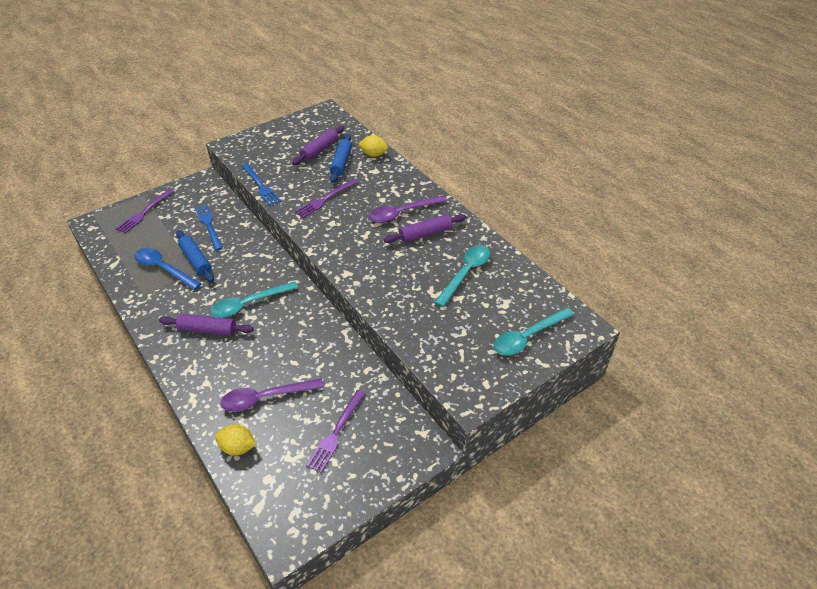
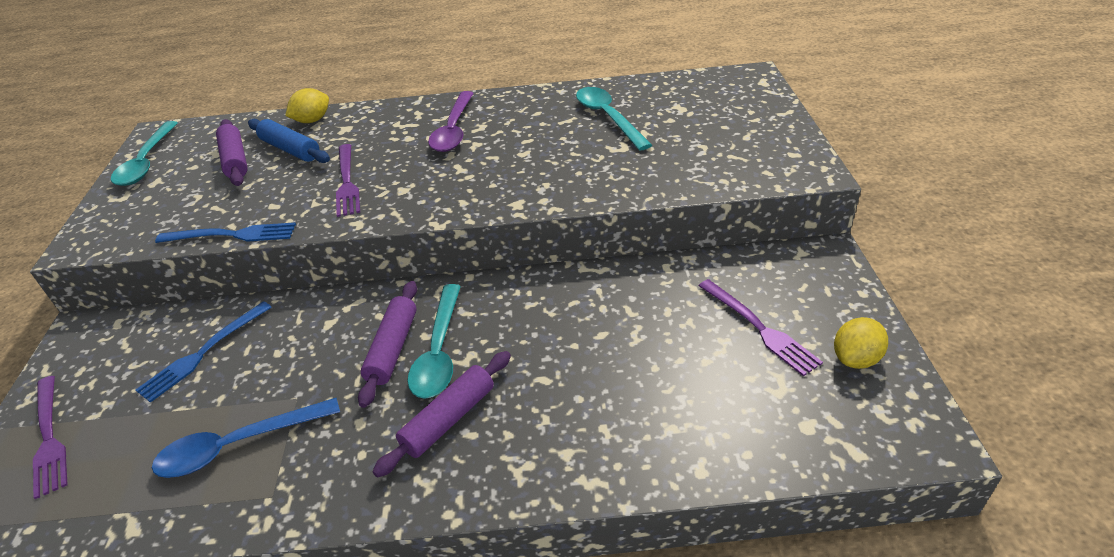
camera: 55 degrees left, 5 degrees down
(196, 260) = (269, 392): blue rolling pin -> none
(208, 225) = (203, 353): blue fork -> blue fork turned 60 degrees counterclockwise
(238, 447) = (729, 446): yellow lemon -> yellow lemon (856, 359)
(265, 398) = (649, 385): purple spoon -> none
(425, 234) = (511, 125): purple rolling pin -> purple rolling pin (392, 348)
(528, 337) = (741, 109): turquoise spoon -> turquoise spoon (147, 162)

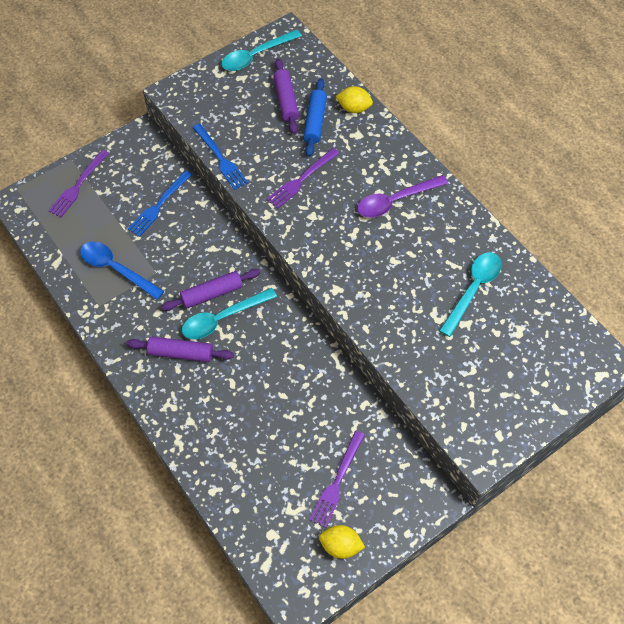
camera: 55 degrees right, 20 degrees up
(203, 353) = (159, 205): blue fork -> blue fork turned 60 degrees counterclockwise
(235, 160) = (286, 101): purple rolling pin -> purple rolling pin turned 45 degrees counterclockwise

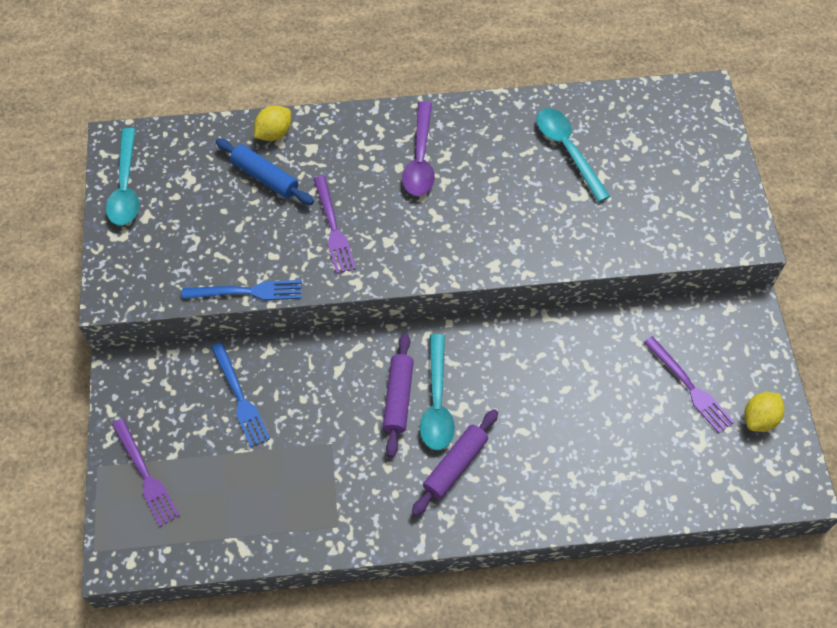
camera: 60 degrees left, 0 degrees up
(116, 269) = (299, 484): blue spoon -> none
(286, 101) = (214, 190): purple rolling pin -> none

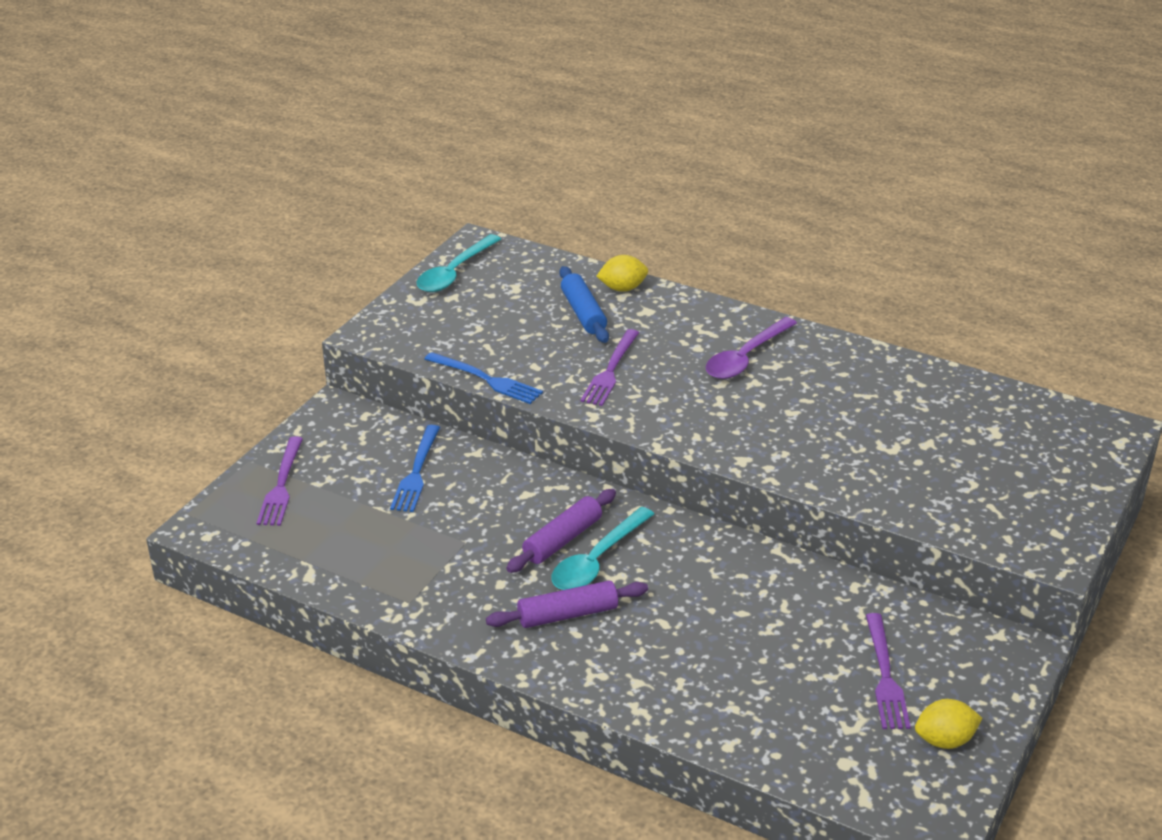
camera: 35 degrees right, 25 degrees down
(567, 150) = (909, 410): turquoise spoon -> none

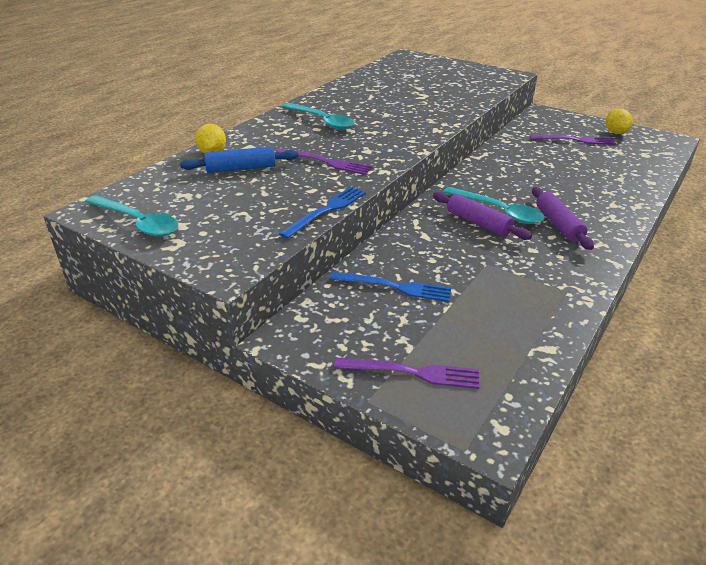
camera: 85 degrees left, 0 degrees up
(746, 357) = (322, 121): purple spoon -> turquoise spoon

